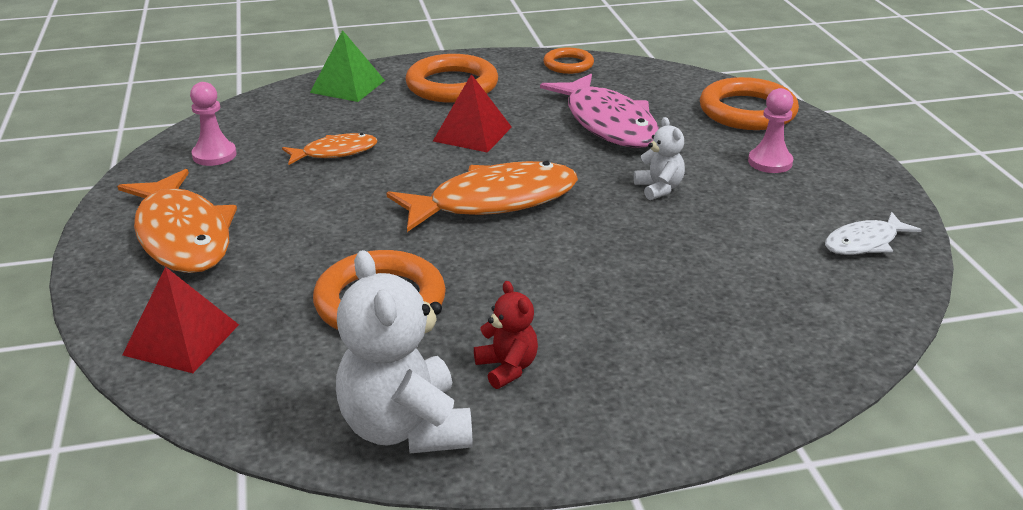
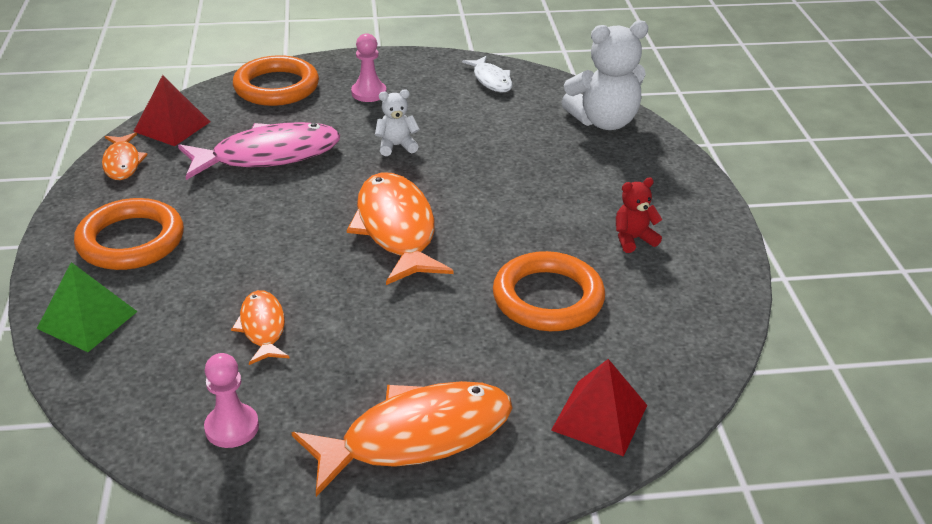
camera: 85 degrees left, 5 degrees up
(405, 428) = (702, 288): white teddy bear -> white teddy bear (604, 121)
(472, 134) = (257, 233): red pyramid -> red pyramid (172, 126)
(568, 65) = (122, 163): orange ring -> orange fish

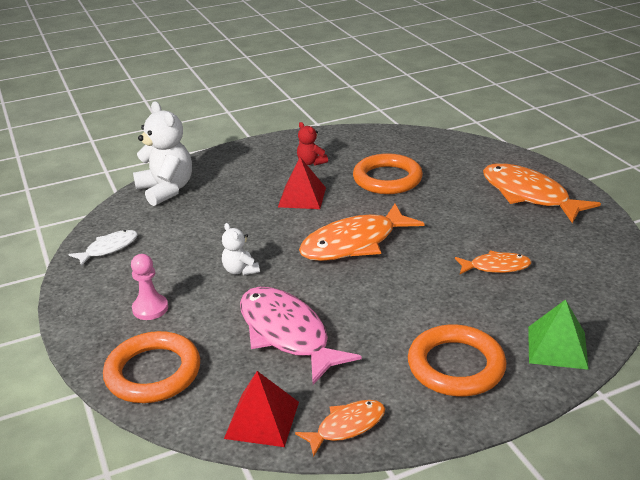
camera: 105 degrees left, 5 degrees down
(232, 427) = (582, 251): pink pawn -> none
(262, 328) = (496, 267): orange fish -> orange fish turned 150 degrees counterclockwise
(600, 417) = (468, 153): red pyramid -> red pyramid (302, 197)

